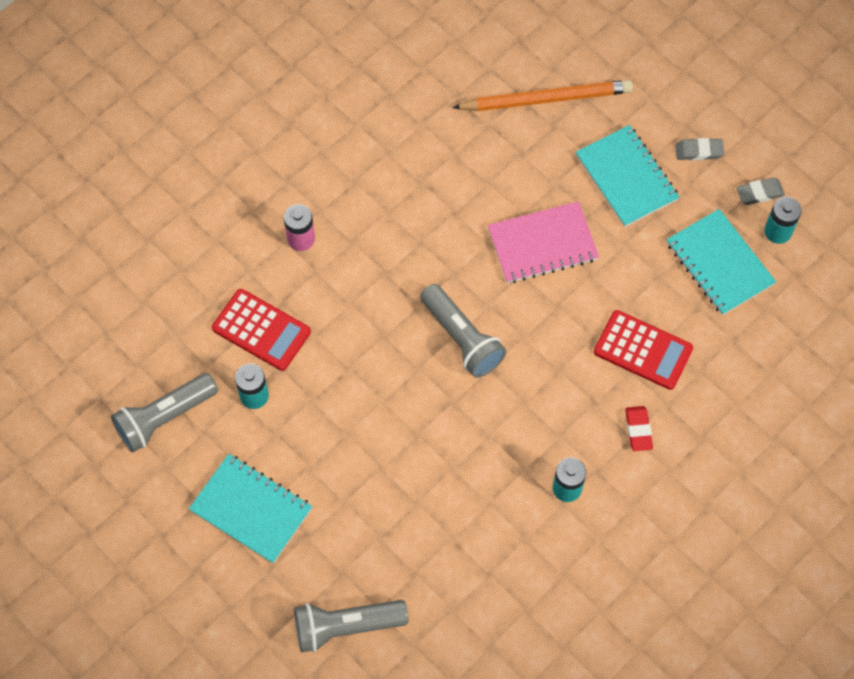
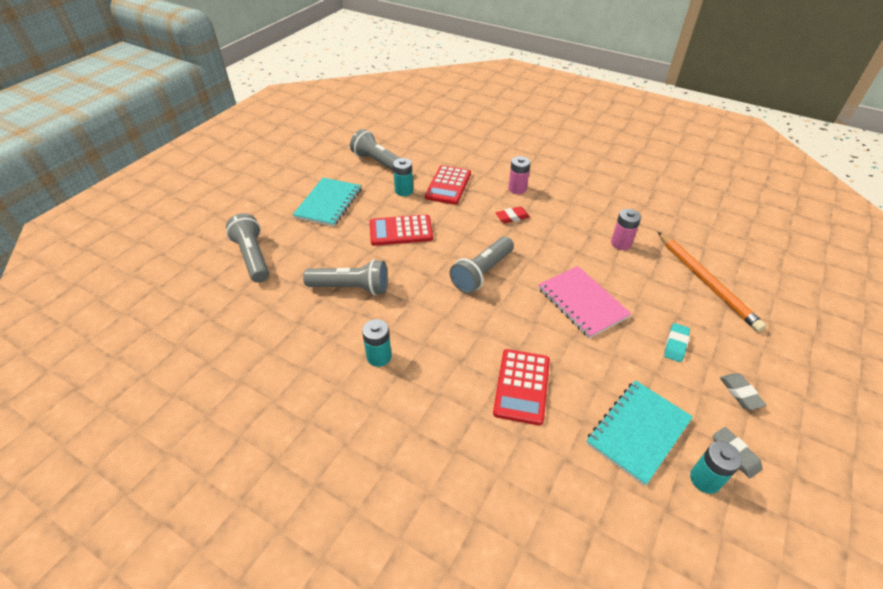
camera: 75 degrees right, 20 degrees down
(348, 419) = (401, 231): none -> red calculator
(444, 502) = (351, 287): none -> grey flashlight
(455, 157) = (621, 243): none -> pink battery
(626, 177) = (675, 344): turquoise notebook -> turquoise eraser
(638, 430) = (445, 397): red eraser -> red eraser (512, 217)

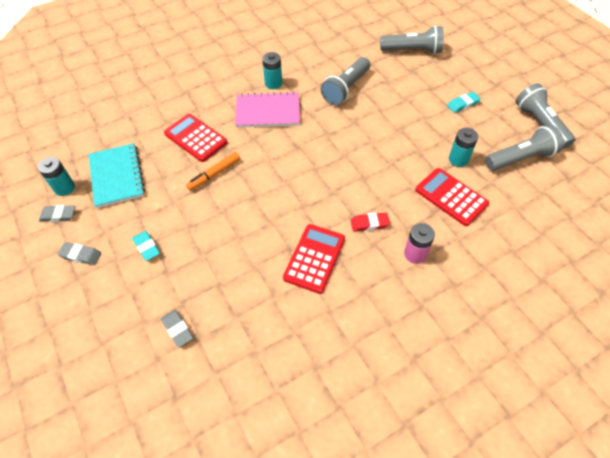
camera: 120 degrees right, 10 degrees up
(328, 203) = (463, 104): turquoise notebook -> turquoise eraser
(401, 231) = (396, 136): red calculator -> red calculator (314, 258)
(482, 273) = (310, 166): grey flashlight -> grey flashlight (540, 124)
(512, 217) = (369, 224): red eraser -> red eraser turned 75 degrees clockwise
(553, 339) = (214, 174): none -> orange marker
(582, 303) = (231, 213): pink notebook -> pink notebook (267, 112)
(621, 243) = (274, 293): pink battery -> none
(706, 282) = (177, 329): orange pencil -> grey eraser

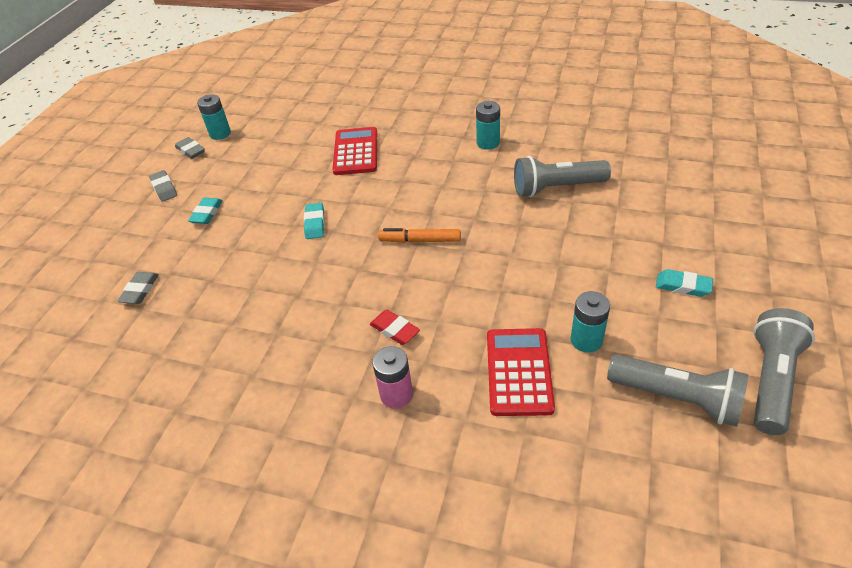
camera: 50 degrees right, 10 degrees down
(117, 176) = (261, 146): turquoise notebook -> none
(214, 174) = (329, 191): orange marker -> orange marker (420, 240)
(236, 200) = (315, 223): none -> turquoise eraser
(267, 112) = (447, 165): pink notebook -> none
(314, 258) = (304, 320): red calculator -> none
(412, 50) = (698, 191): grey flashlight -> none

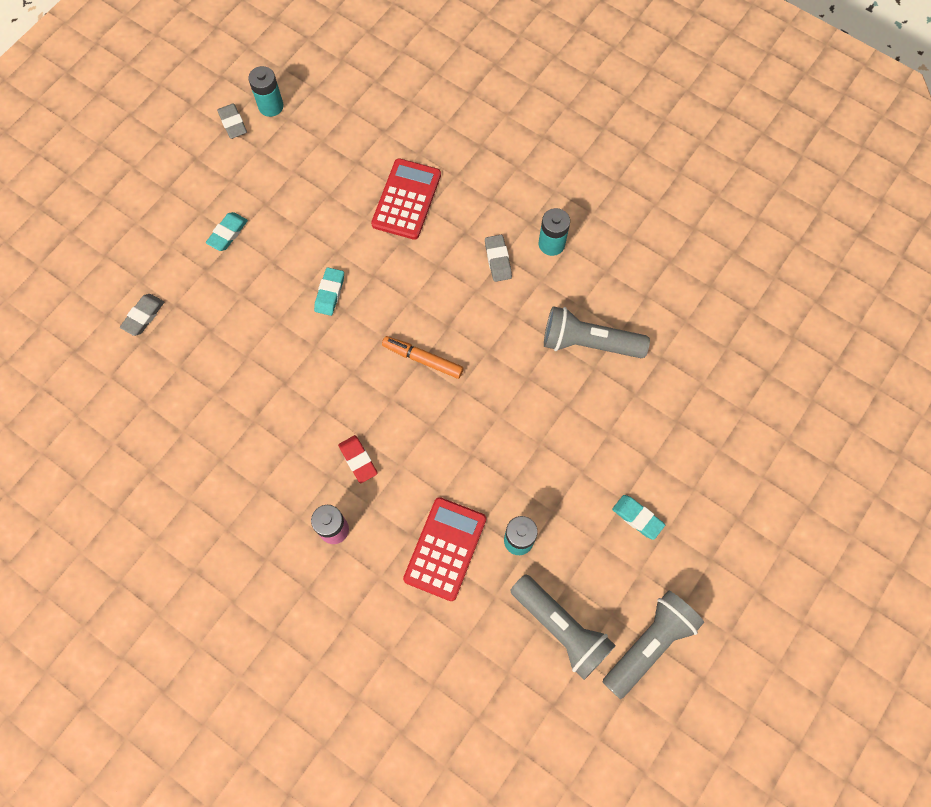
camera: 15 degrees right, 25 degrees up
(164, 188) = (193, 176): grey eraser -> grey eraser (498, 260)

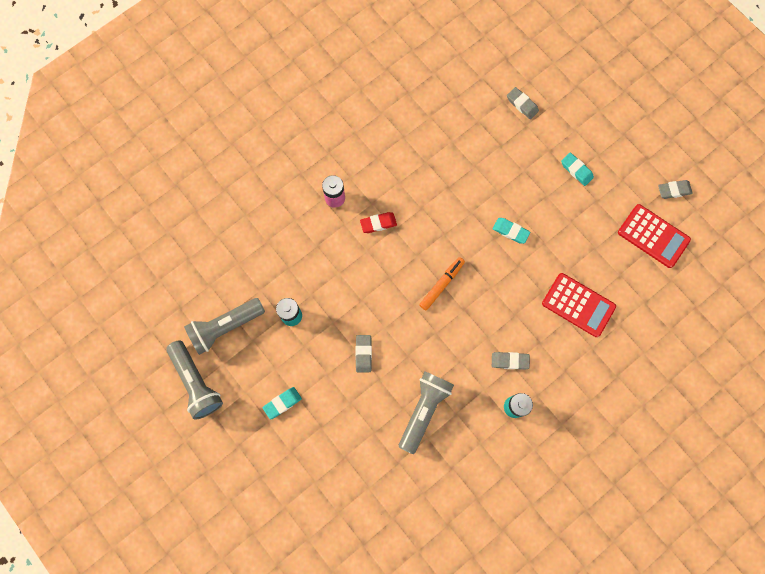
camera: 105 degrees right, 5 degrees up
(271, 106) = (685, 221): turquoise battery -> none
(445, 548) = (301, 265): red calculator -> red calculator (653, 236)
(541, 432) = (363, 354): none -> grey eraser

